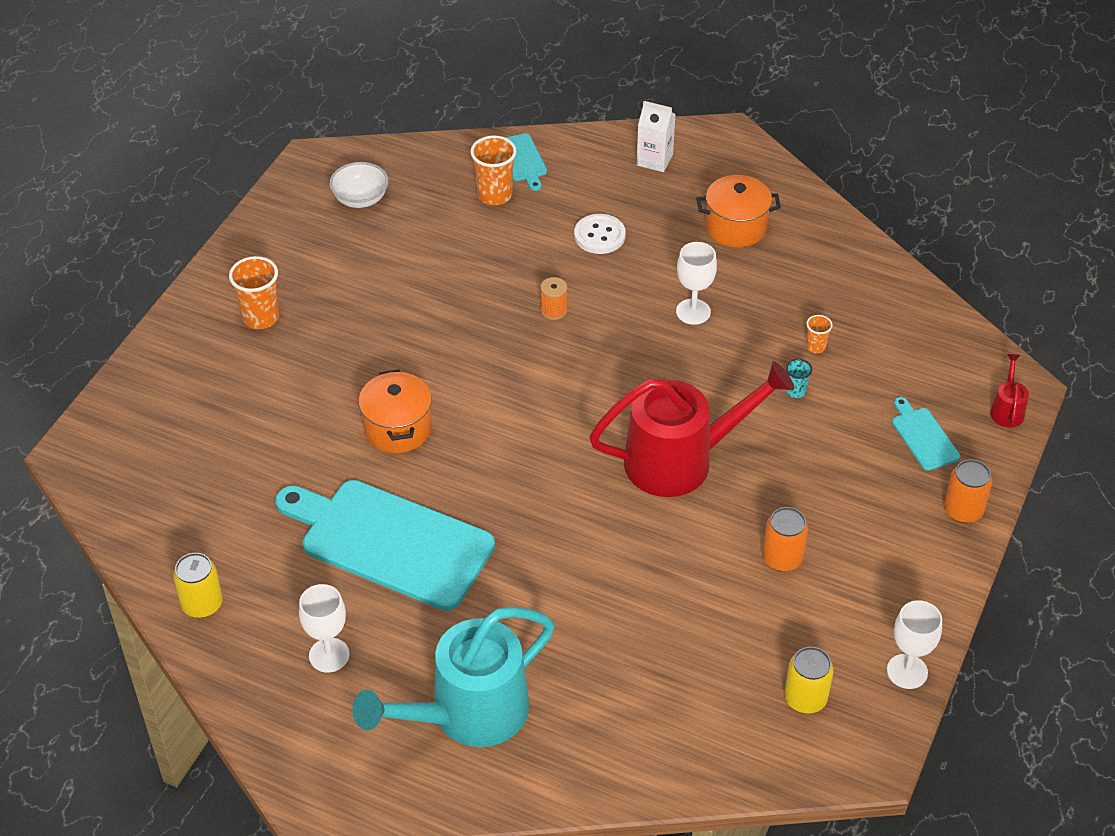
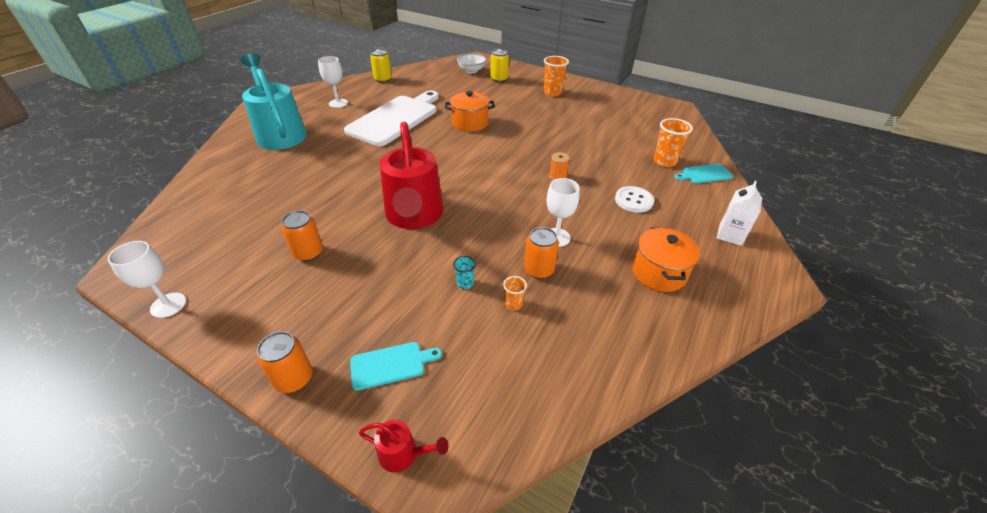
camera: 95 degrees right, 5 degrees down
(360, 199) = (648, 119): white bowl -> white bowl (471, 71)
(390, 542) = (395, 118): turquoise cutting board -> white cutting board
(756, 327) = (539, 270): none -> orange can
(805, 698) = (192, 248): yellow can -> yellow can (499, 79)

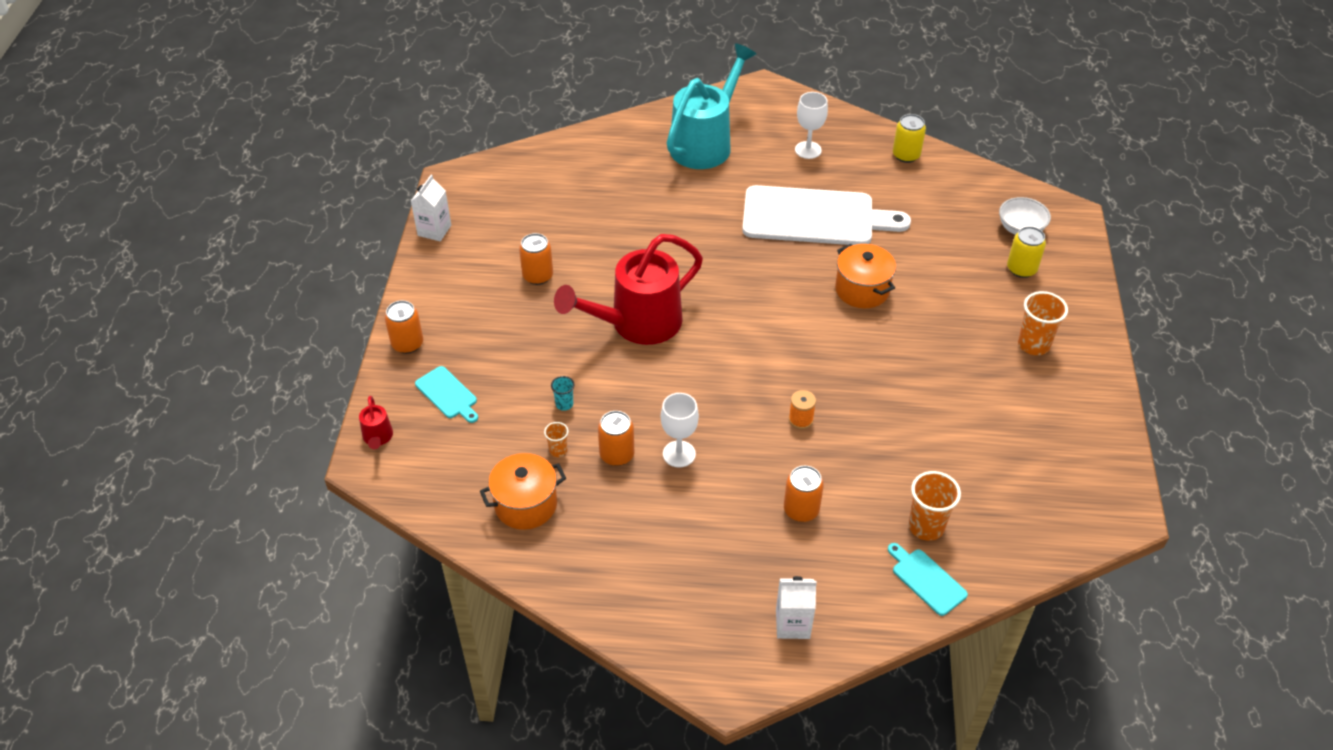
camera: 65 degrees right, 5 degrees up
(168, 305) = (434, 230): white goblet -> white carton
(633, 200) = (801, 510): white button -> orange can
(658, 273) = (674, 560): orange pot -> orange pot (526, 504)

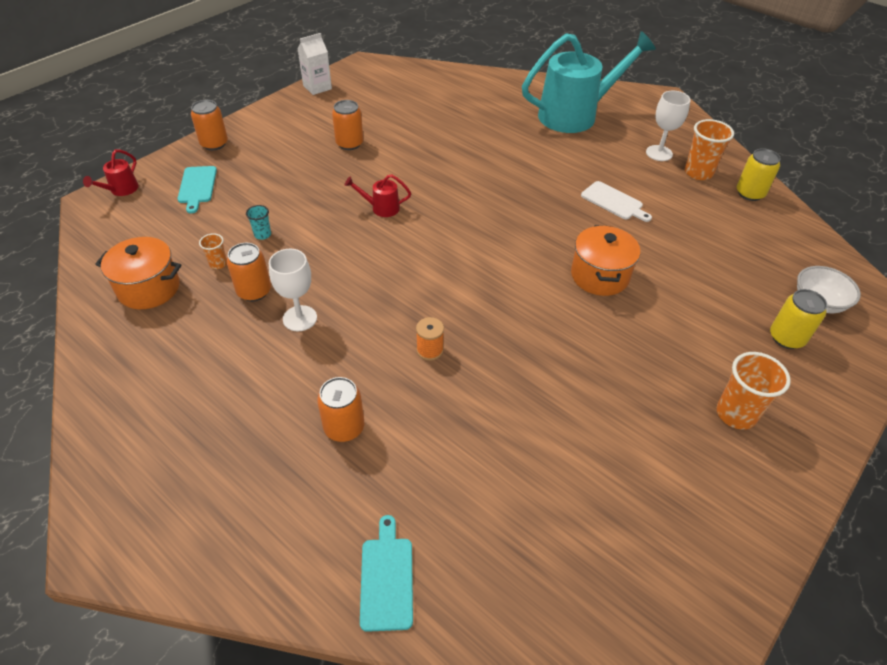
camera: 35 degrees right, 0 degrees up
(636, 324) = (381, 208): red watering can -> red watering can, size x0.41
(792, 624) = (218, 528): white carton -> none
(814, 217) = (614, 202): white cutting board -> white cutting board, size x0.43
(926, 526) = (443, 522): orange cup -> orange cup (698, 173)

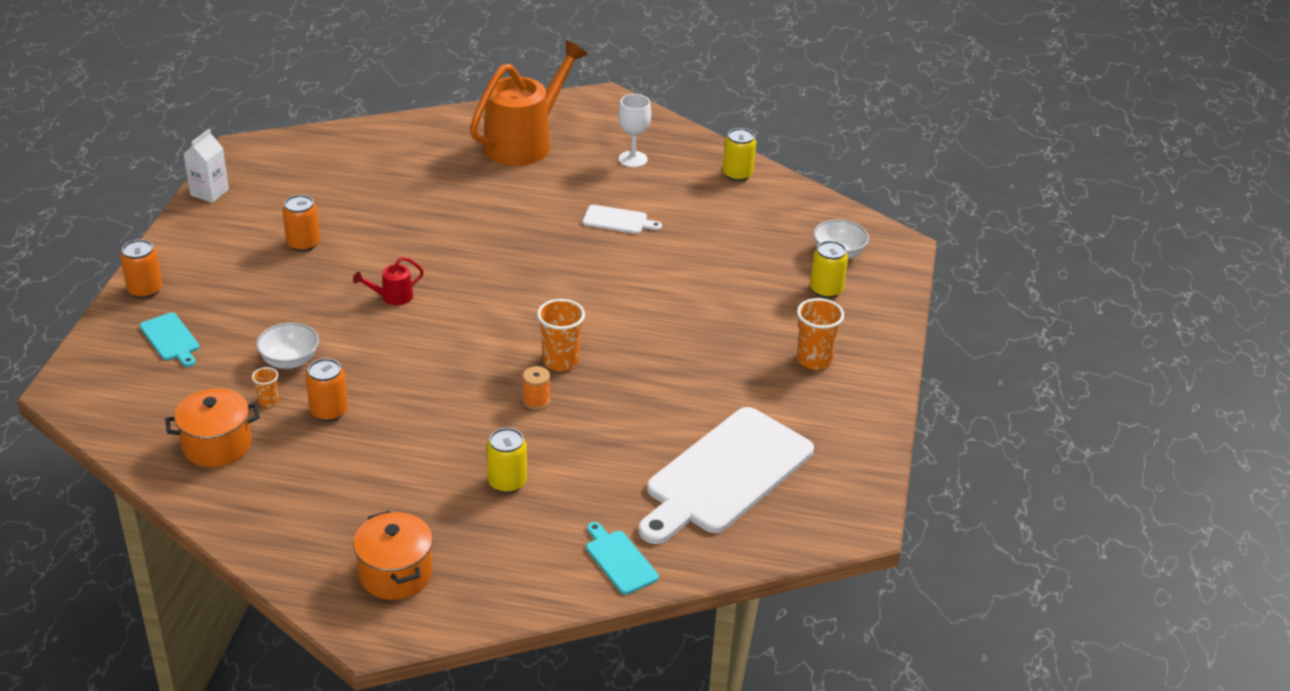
camera: 30 degrees left, 10 degrees down
(121, 190) = (84, 370): red watering can -> none
(262, 234) = (290, 360): turquoise cup -> white bowl
(300, 318) = (395, 418): white goblet -> none
(344, 427) = (507, 482): orange can -> yellow can
(564, 518) = (725, 475): none -> white cutting board
(576, 115) = (525, 142): turquoise watering can -> orange watering can
(599, 276) = (645, 291): orange pot -> orange pot (395, 574)
(698, 173) = (680, 168): orange cup -> orange cup (560, 361)

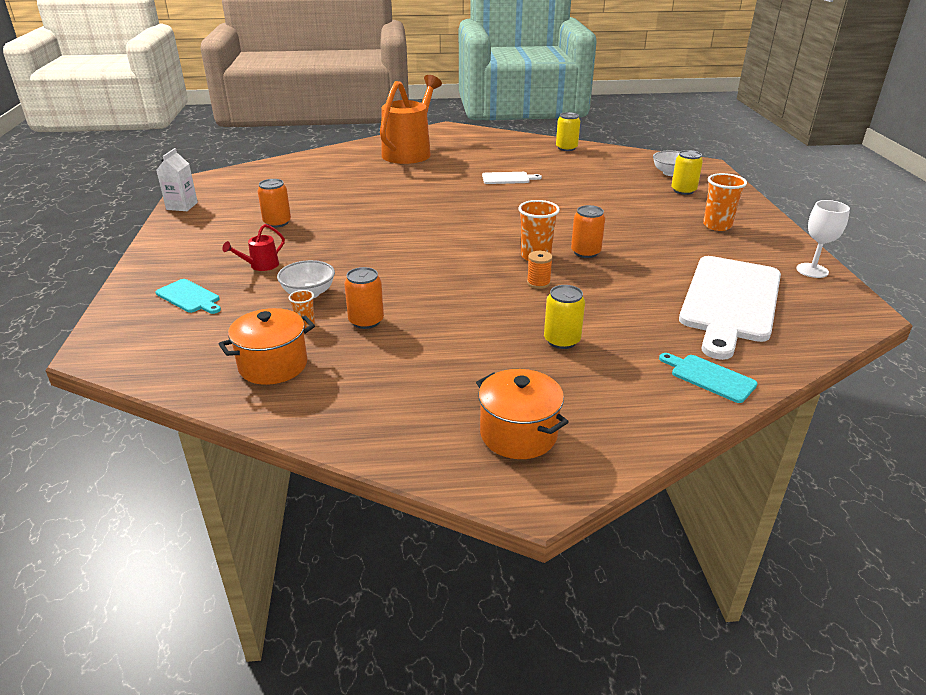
camera: 15 degrees left, 5 degrees down
(145, 290) = (150, 269): orange can -> orange can (585, 252)
(392, 297) = (371, 241): red watering can -> red watering can (260, 266)
(633, 159) = (491, 150): white goblet -> white goblet (812, 270)

